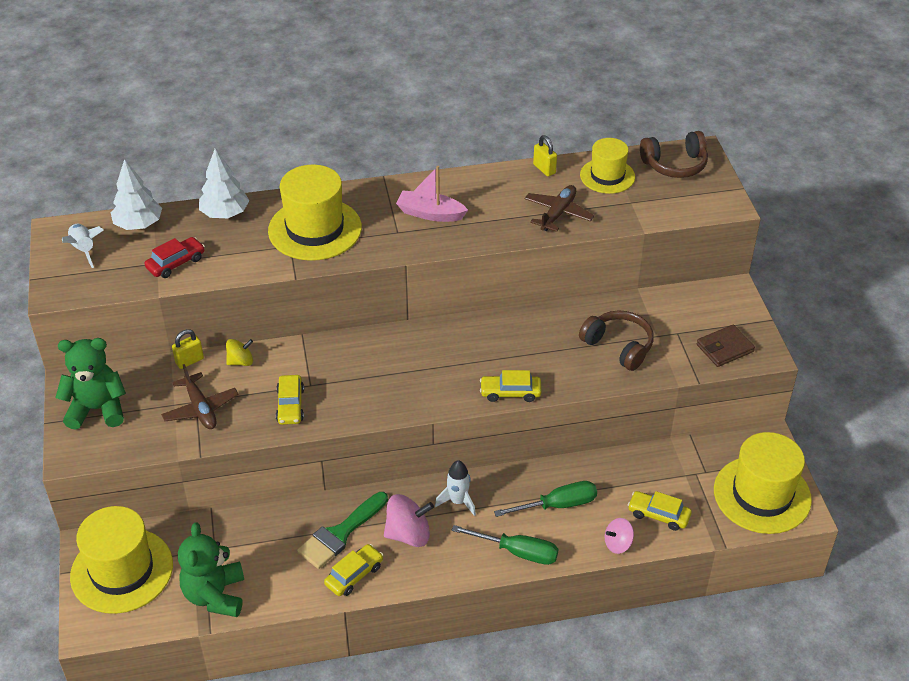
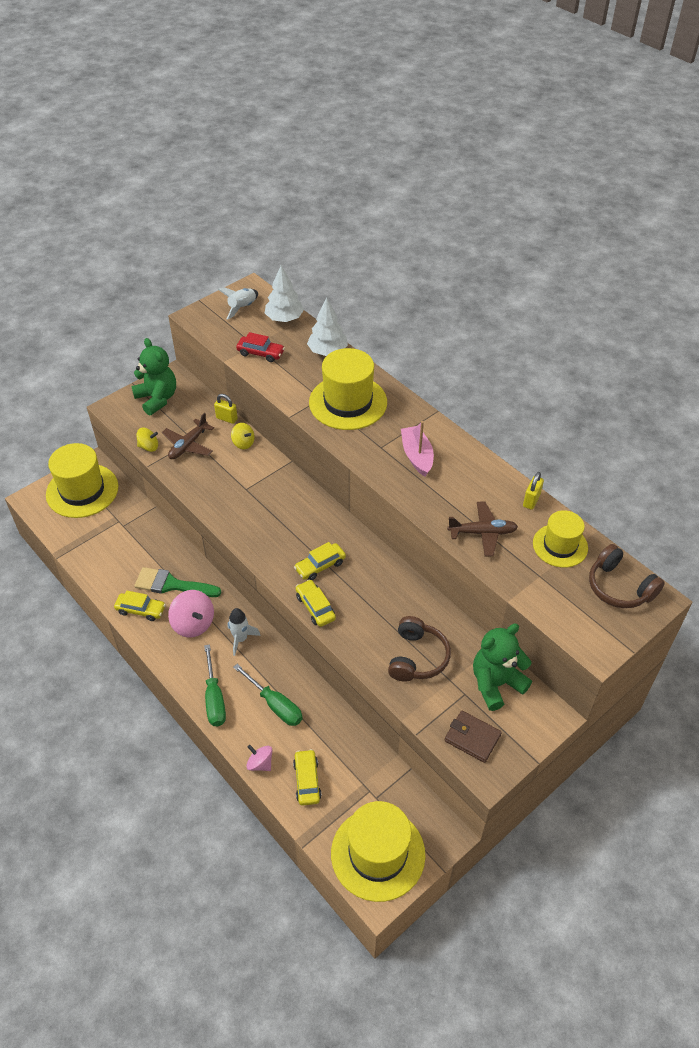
camera: 60 degrees right, 5 degrees up
(170, 444) = (149, 447): none -> yellow spinning top
(215, 595) = (86, 545): green teddy bear -> green teddy bear (496, 683)
(290, 405) = (220, 488): yellow car -> yellow car (320, 566)

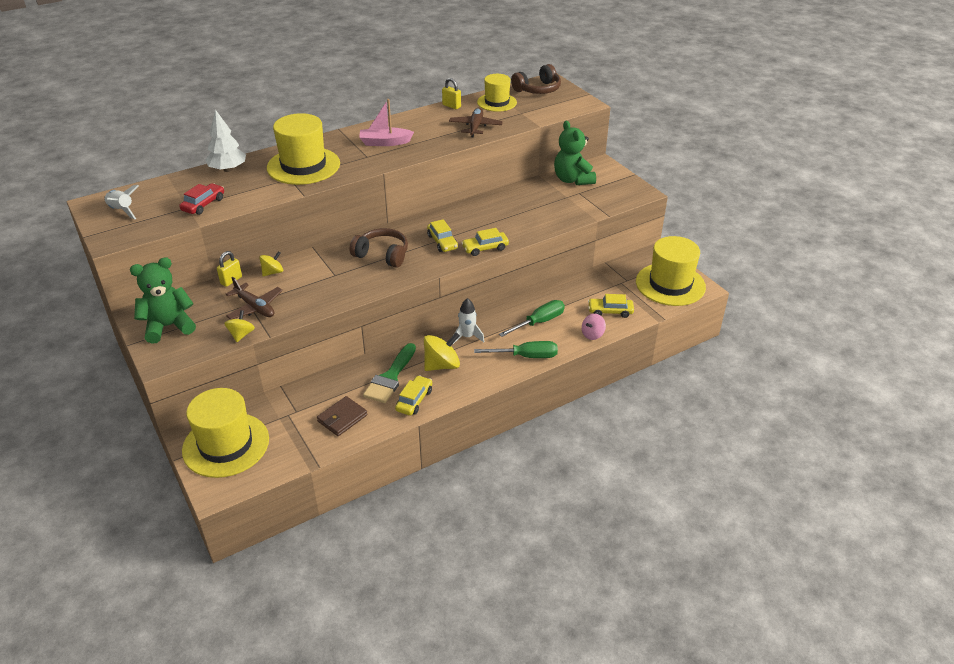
camera: 80 degrees left, 10 degrees down
(193, 624) = (442, 365): pink spinning top -> yellow spinning top
(284, 318) = (160, 188): white tree -> none
(417, 657) = (544, 208): brown headphones -> brown headphones (382, 255)
(472, 738) = (614, 194): brown wallet -> brown wallet (342, 418)

